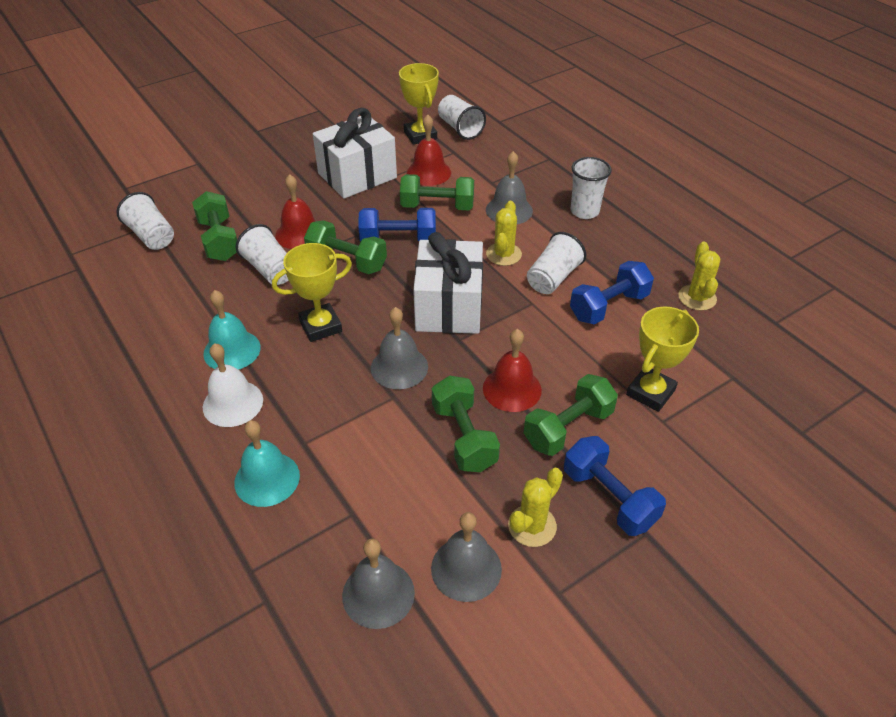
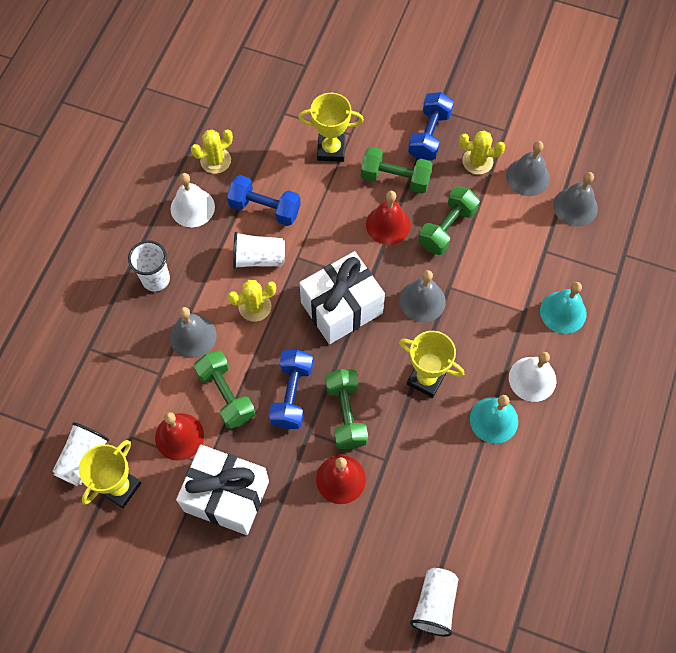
camera: 125 degrees left, 20 degrees up
(219, 240) = (396, 539): green dumbbell -> none
(270, 270) = (399, 465): white cup -> none
(398, 240) = (292, 395): blue dumbbell -> blue dumbbell turned 45 degrees clockwise
(648, 260) = (192, 207): none -> white bell

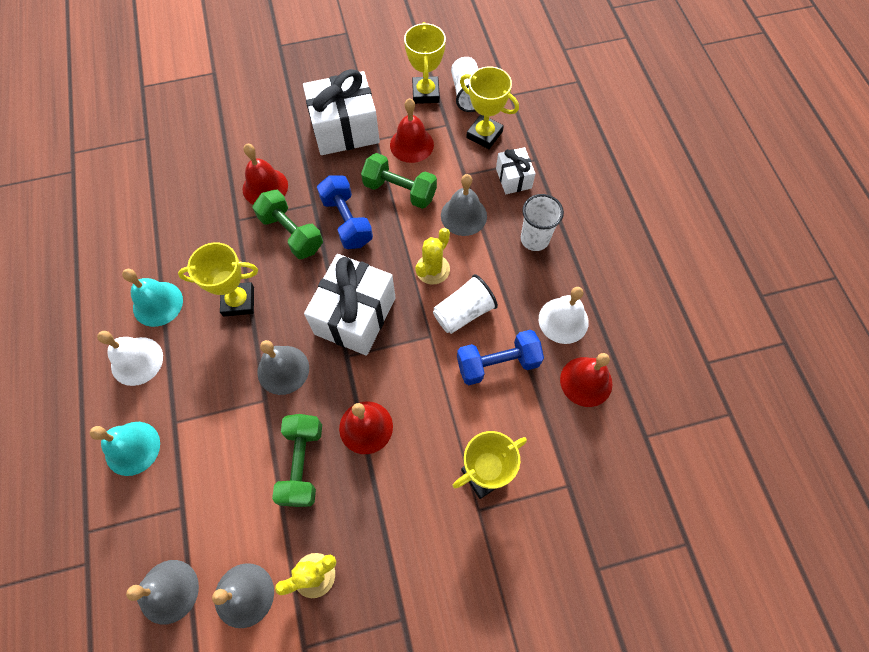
camera: 145 degrees right, 0 degrees up
(108, 402) = (484, 134): none -> yellow trophy
(123, 342) = (513, 178): none -> white gift
(215, 160) = (586, 381): yellow cactus -> red bell
(395, 178) = (393, 487): green dumbbell -> none
(429, 135) = (390, 572): blue dumbbell -> none
(434, 604) = (143, 151): white cup -> none

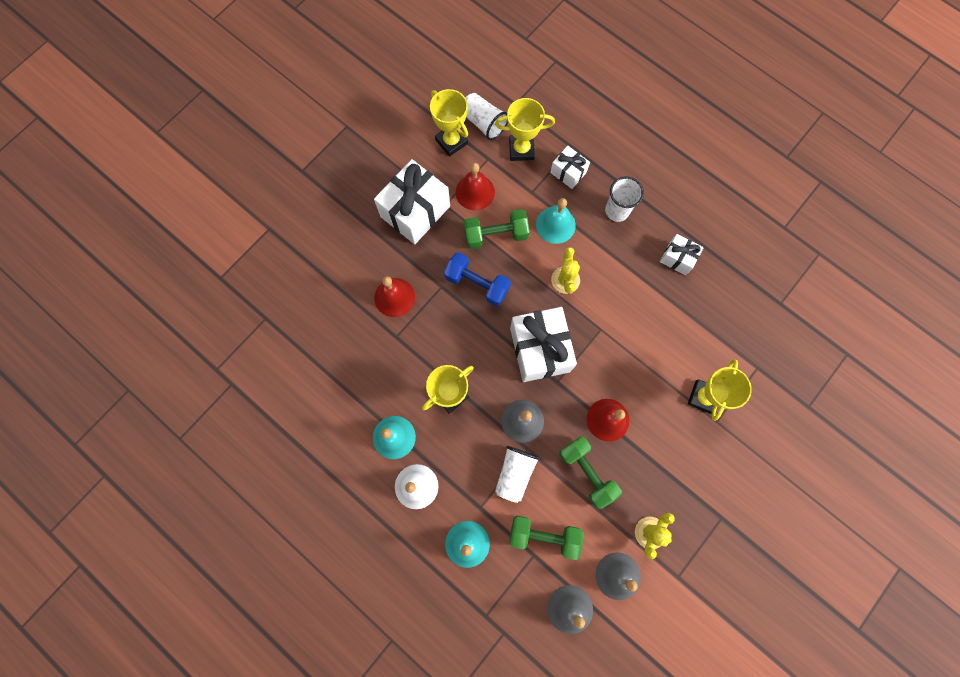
camera: 35 degrees left, 10 degrees up
(291, 233) = (445, 320): green dumbbell -> green dumbbell (544, 535)
(463, 215) = (555, 225): grey bell -> turquoise bell
(463, 312) = (610, 297): white cup -> white cup (514, 473)
(497, 363) = (658, 318): blue dumbbell -> none
(563, 320) = (677, 258): white bell -> white gift
(586, 381) = (721, 291): red bell -> none

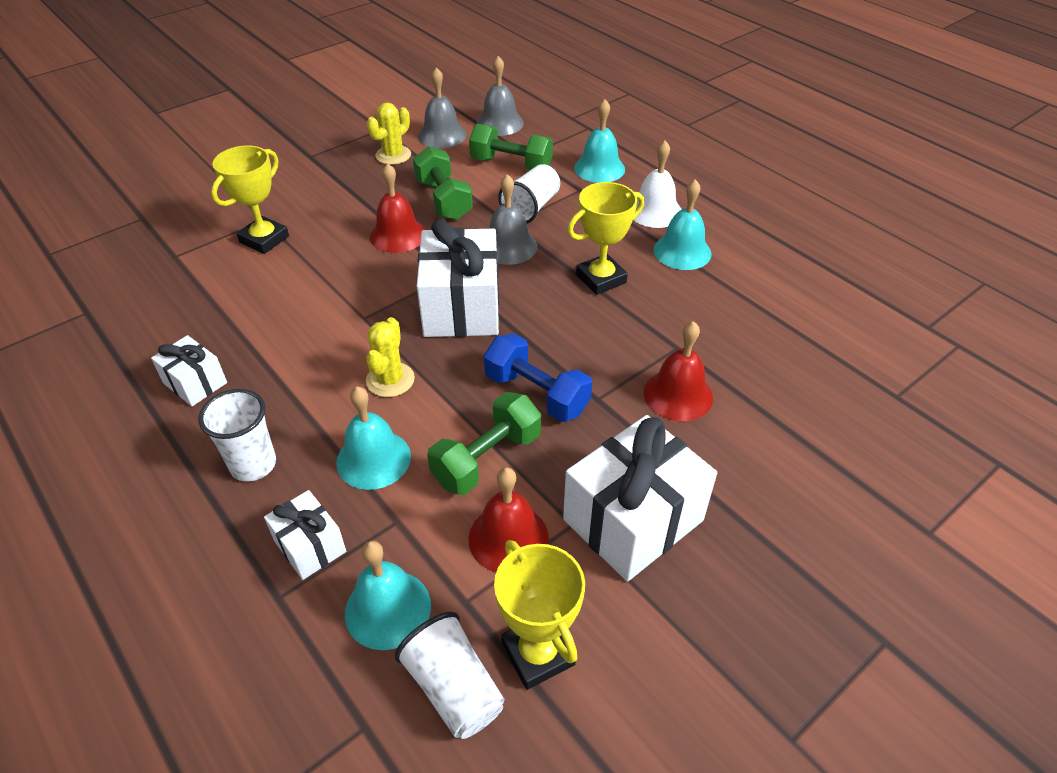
camera: 170 degrees left, 30 degrees down
(496, 235) = (487, 458): green dumbbell -> green dumbbell turned 45 degrees counterclockwise
(521, 150) = (388, 609): yellow trophy -> turquoise bell

